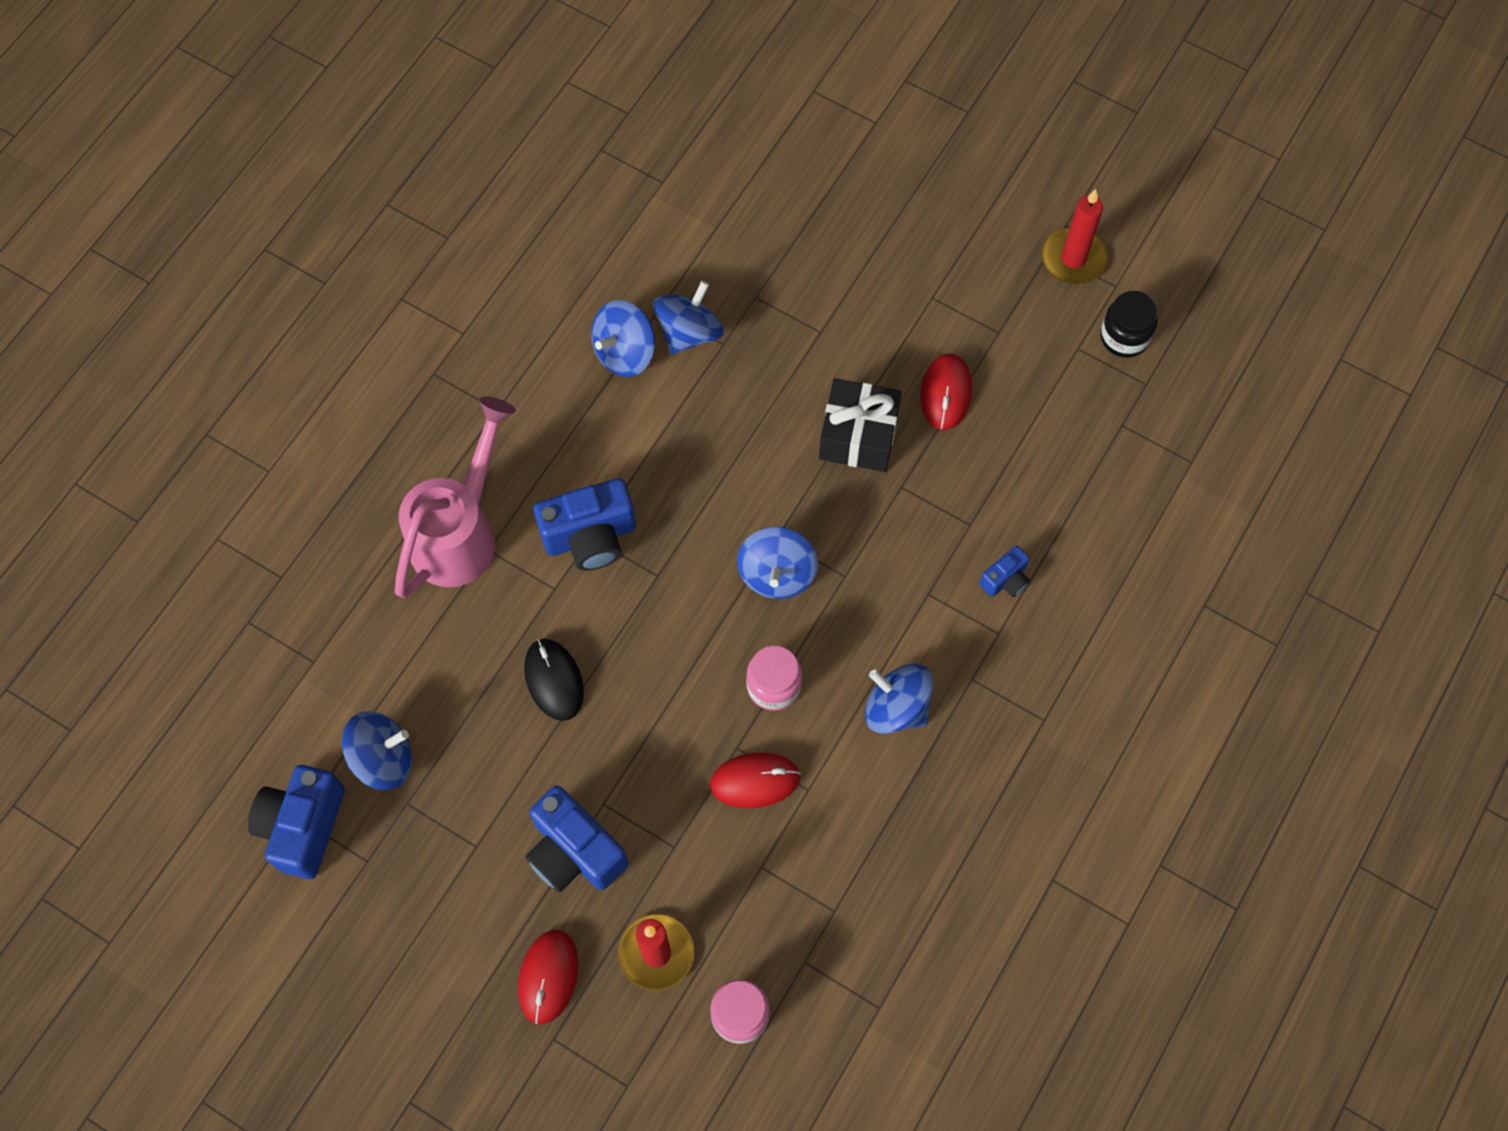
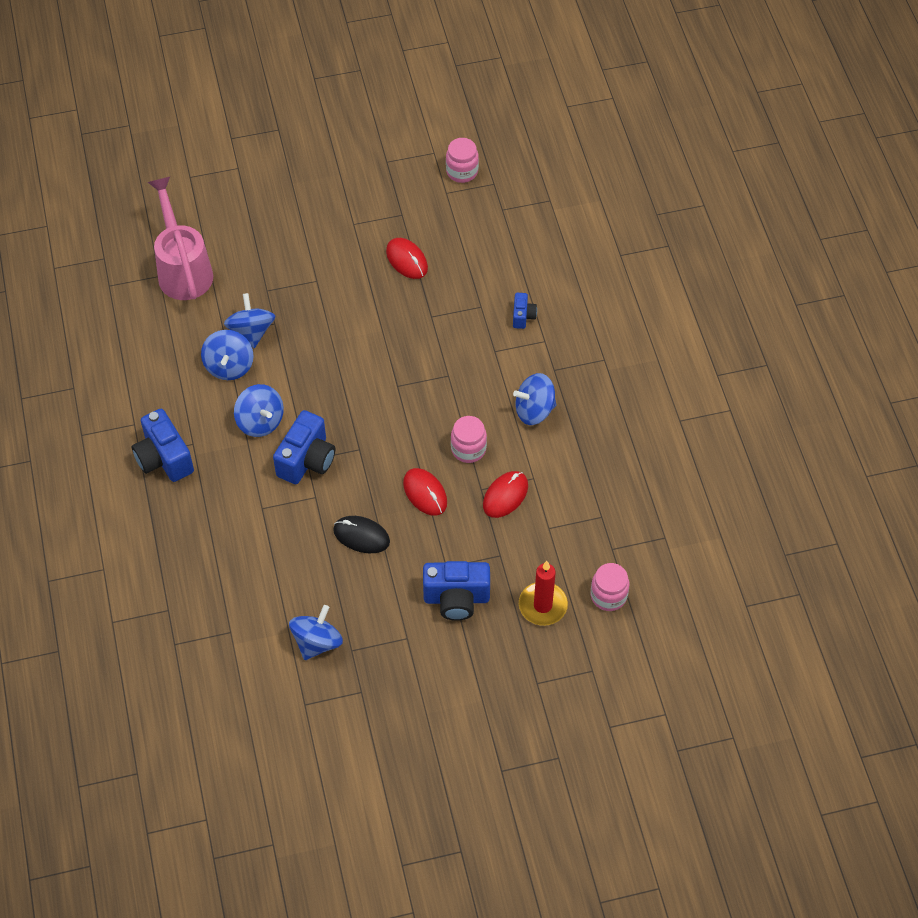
camera: 45 degrees left, 10 degrees down
(303, 827) = (312, 706): blue camera -> blue camera (164, 458)
(461, 531) = (238, 511): pink watering can -> pink watering can (183, 268)
(548, 977) = (505, 660): red mouse -> red mouse (425, 493)
(777, 574) = (415, 401): blue spinning top -> blue spinning top (260, 421)
(858, 436) = (386, 311): black gift -> none
(1073, 259) = (401, 156): red candle -> none
(1124, 337) = (462, 171): black jar -> pink jar

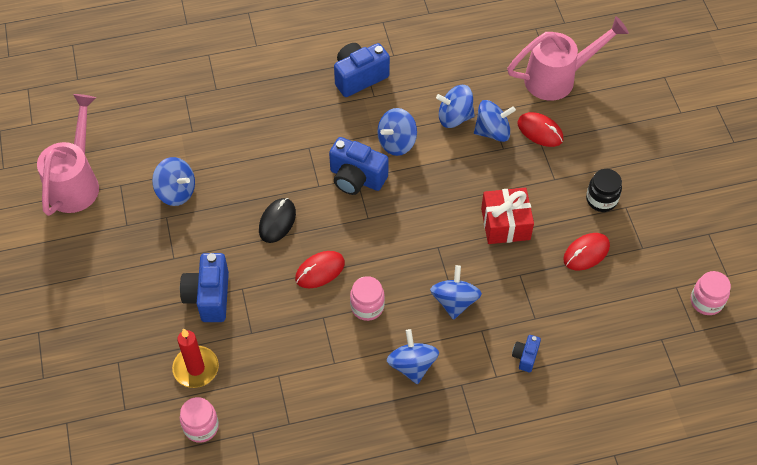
camera: 90 degrees right, 0 degrees up
(297, 754) = (76, 181): none -> pink watering can
(344, 243) = (601, 199): none -> black jar
(370, 325) = (505, 224): none -> red gift
(462, 372) = (454, 301): none -> blue spinning top
(505, 495) = (315, 338): red mouse -> red mouse (540, 131)
(523, 316) = (525, 357): blue camera -> blue camera turned 105 degrees clockwise

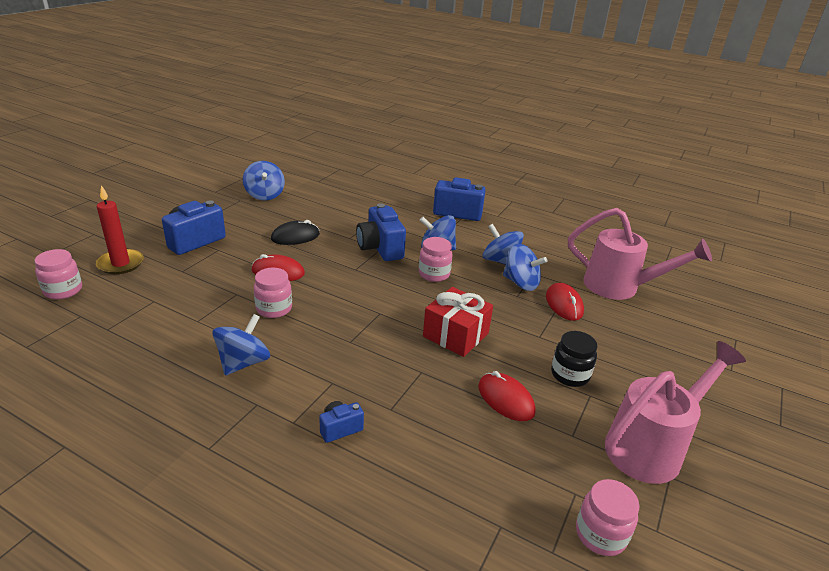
camera: 40 degrees right, 25 degrees down
(76, 181) = (225, 166): pink watering can -> pink watering can (652, 446)
(427, 174) = (434, 274): none -> pink jar
(454, 301) = (341, 350): blue spinning top -> none
(586, 253) = (505, 399): red mouse -> red mouse turned 45 degrees clockwise

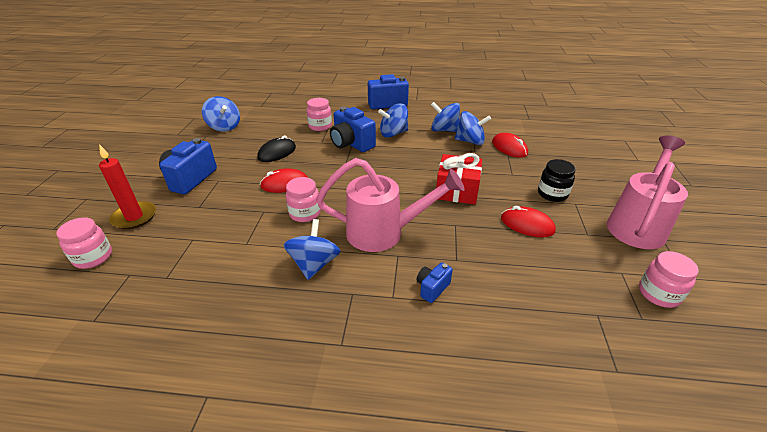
camera: 20 degrees left, 5 degrees up
(434, 274) = (406, 152): pink jar -> pink jar (320, 126)
(621, 287) = (534, 126): pink watering can -> pink watering can (385, 233)

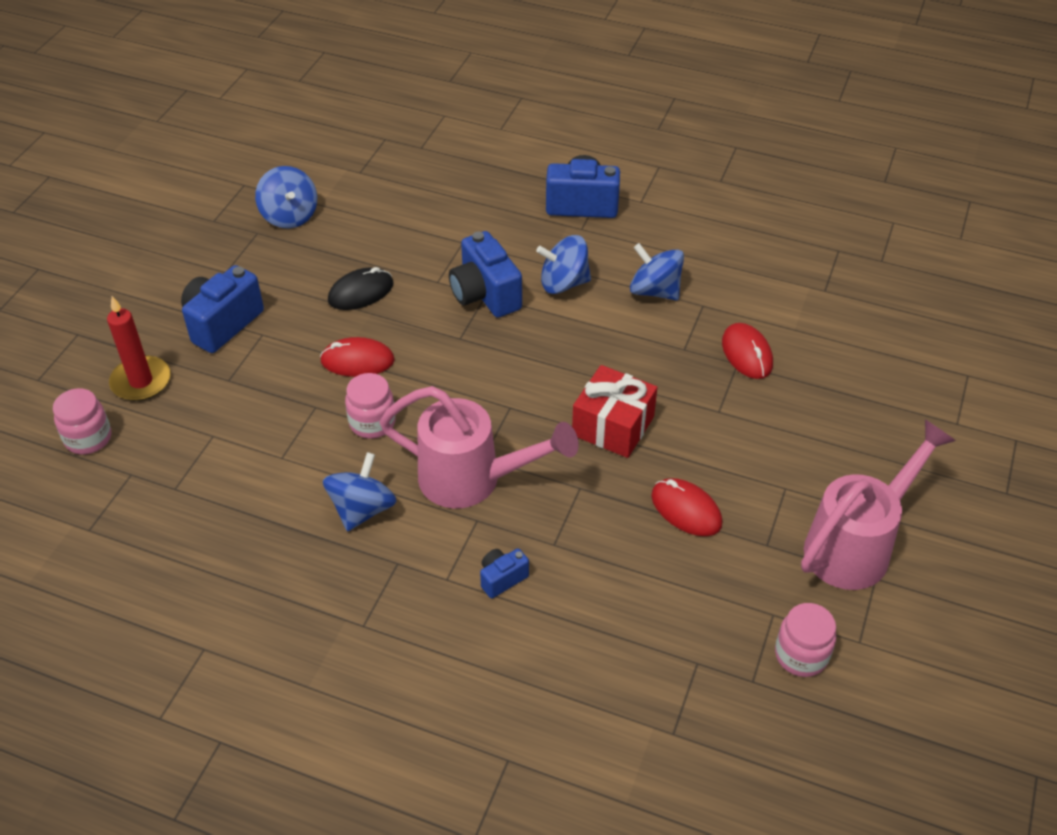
camera: 15 degrees right, 10 degrees up
(320, 126) = (446, 243): pink jar -> none
(470, 141) = (687, 326): blue spinning top -> none
(552, 194) = (760, 463): black jar -> none

